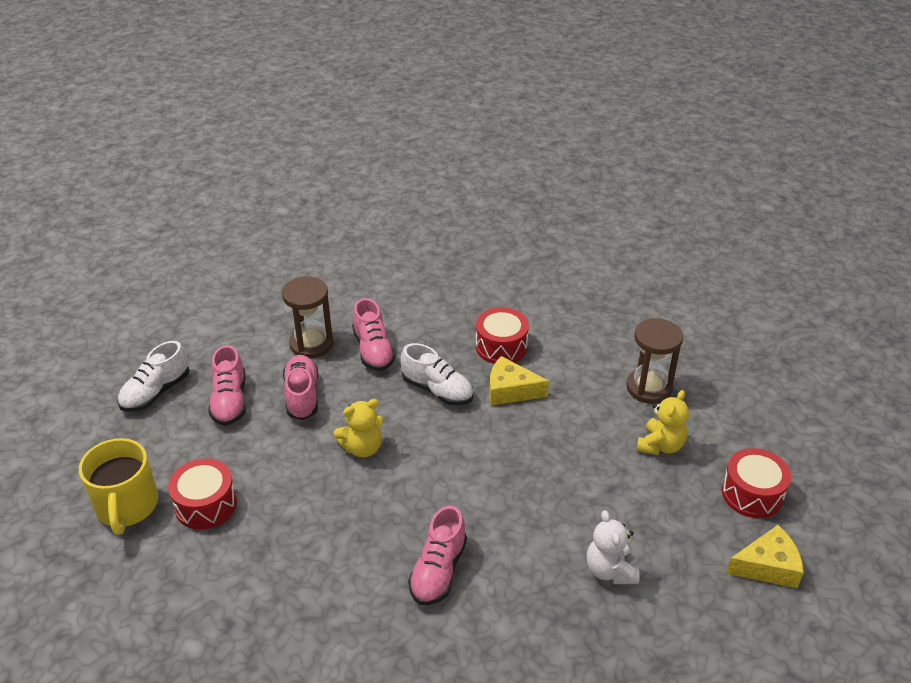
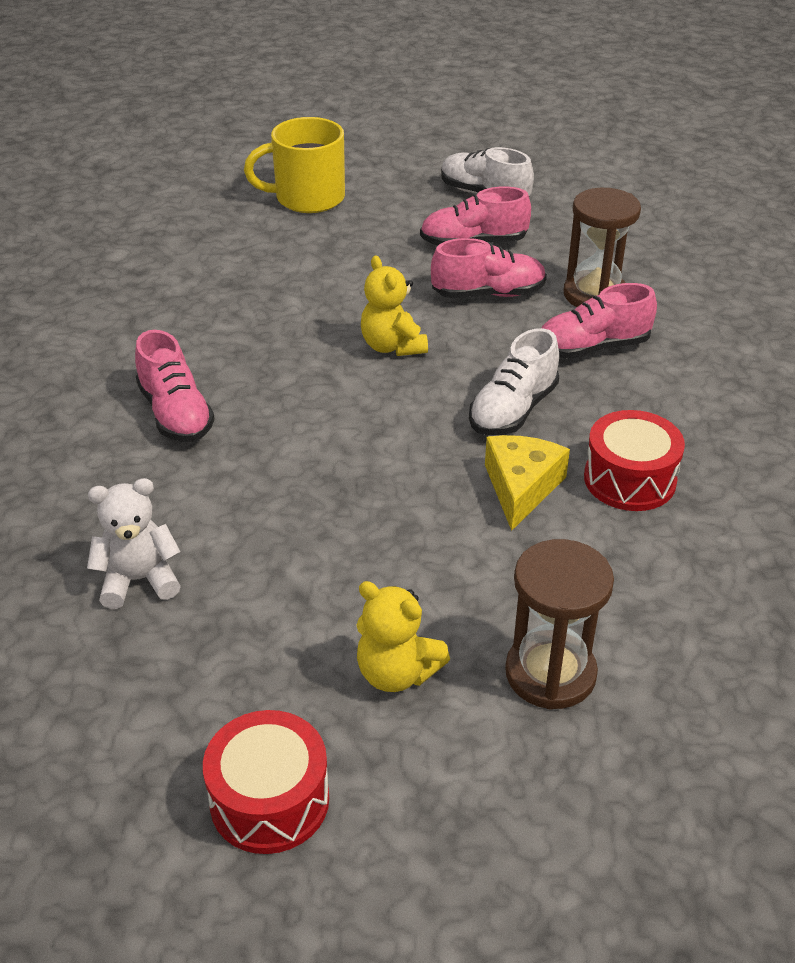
camera: 90 degrees right, 0 degrees up
(206, 504) = (305, 243): red drum -> none
(438, 570) = (176, 414): pink shoe -> pink shoe turned 135 degrees counterclockwise
(767, 566) = (101, 792): yellow cheese -> none

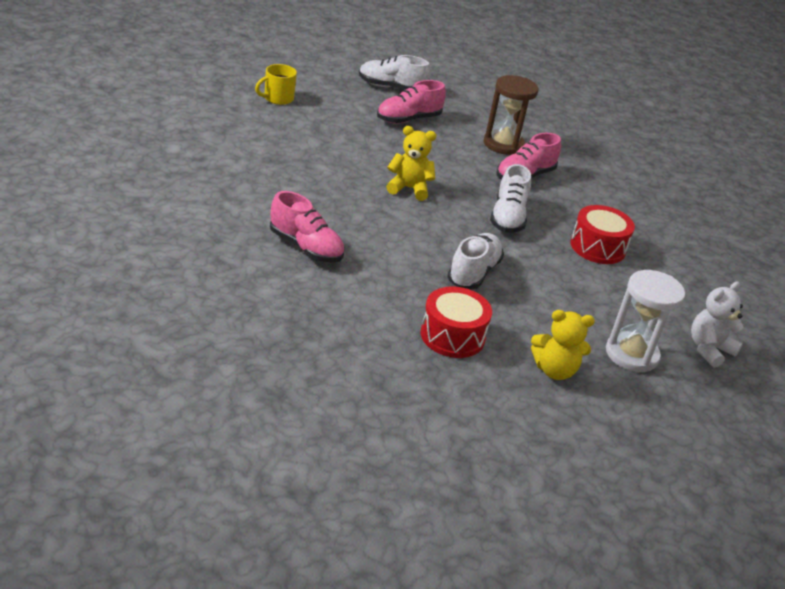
camera: 30 degrees left, 5 degrees down
(139, 580) = (367, 349): white teddy bear -> white teddy bear (709, 349)
(269, 800) = (539, 449): red drum -> red drum (452, 336)
(307, 198) = (277, 98): yellow mug -> yellow mug, size x0.60
(390, 489) = (473, 273): none -> white shoe
(392, 346) = (409, 189): yellow teddy bear -> yellow teddy bear turned 150 degrees clockwise
(488, 294) = (441, 150): pink shoe -> none
(521, 487) = (544, 260): yellow cheese -> none
(550, 673) = (631, 354): brown hourglass -> white hourglass

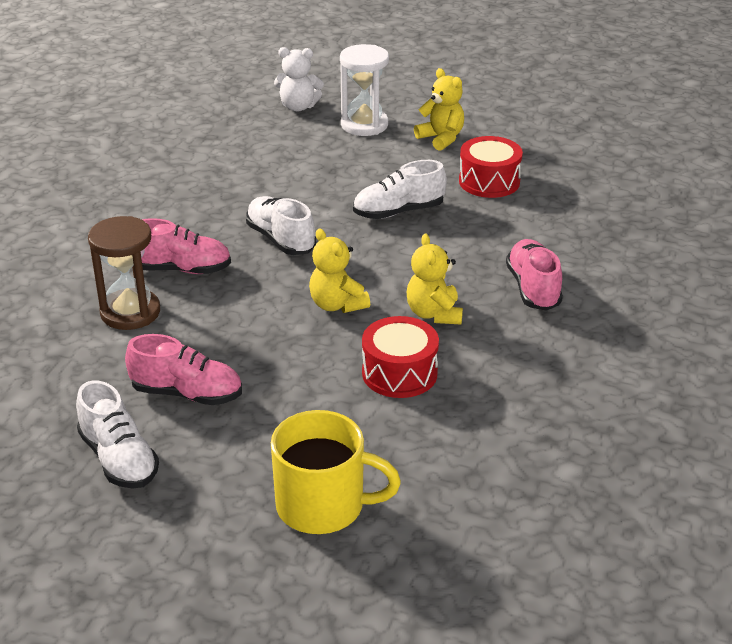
camera: 130 degrees left, 0 degrees up
(277, 98) = (323, 506): yellow mug -> yellow mug, size x1.67
(346, 204) = (434, 314): none -> yellow teddy bear
(508, 218) = (281, 239): white shoe -> white shoe turned 90 degrees counterclockwise
(597, 247) = (243, 187): red drum -> red drum (399, 373)

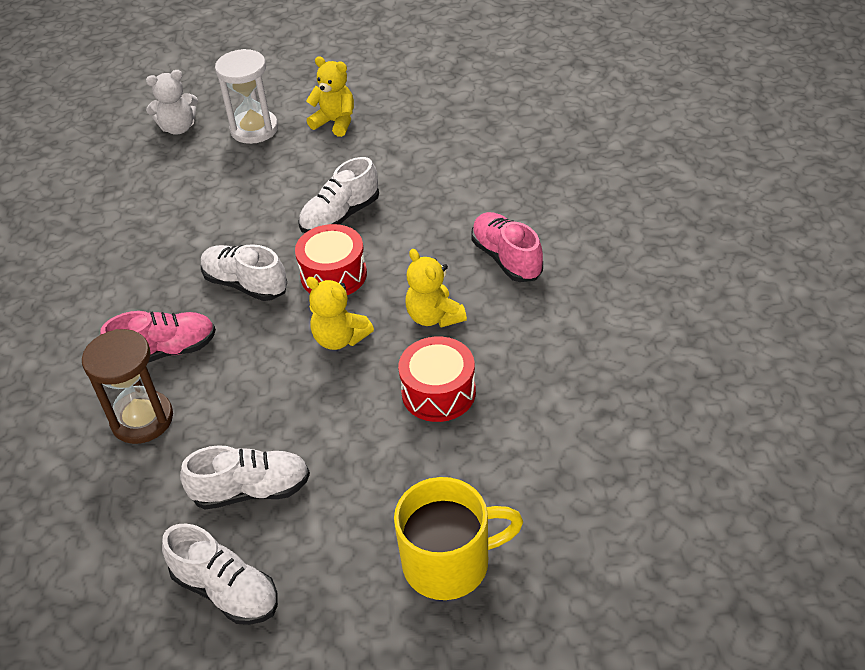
camera: 20 degrees left, 10 degrees up
(187, 393) = (251, 490): pink shoe -> white shoe
(489, 181) = (405, 156): red drum -> red drum (333, 275)

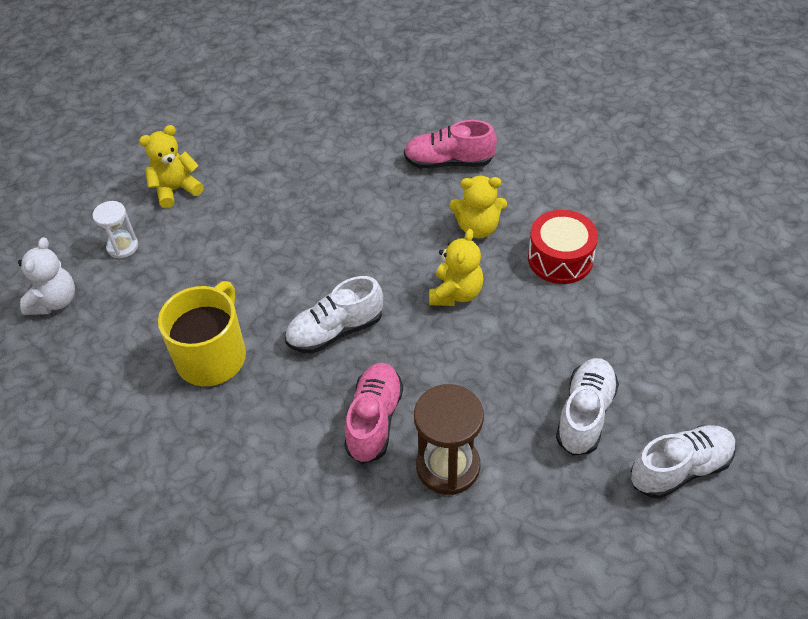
camera: 60 degrees left, 5 degrees up
(254, 129) = (122, 247): white hourglass -> white hourglass, size x0.59
(333, 275) = (376, 268): red drum -> none
(340, 216) = (306, 235): white shoe -> none
(340, 338) = (456, 293): yellow teddy bear -> yellow teddy bear turned 45 degrees counterclockwise
(449, 563) = (728, 321): yellow mug -> yellow mug (212, 356)

